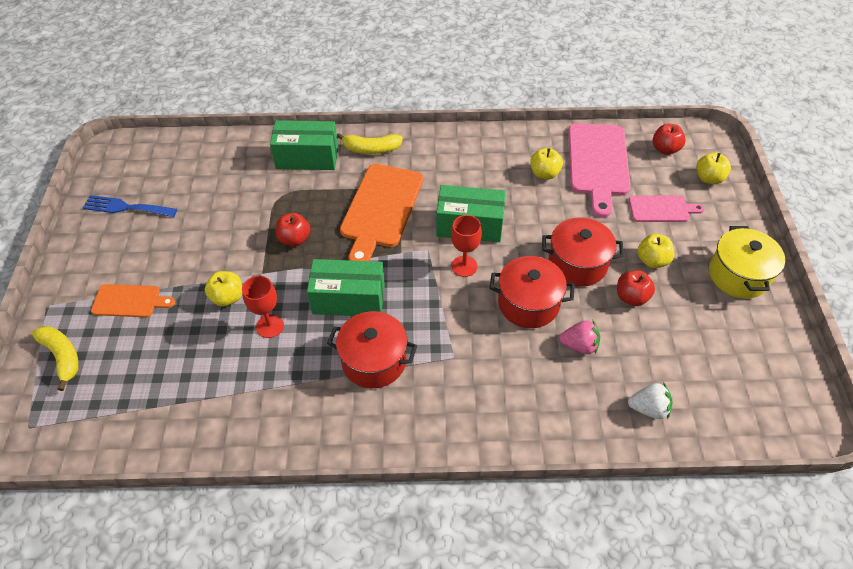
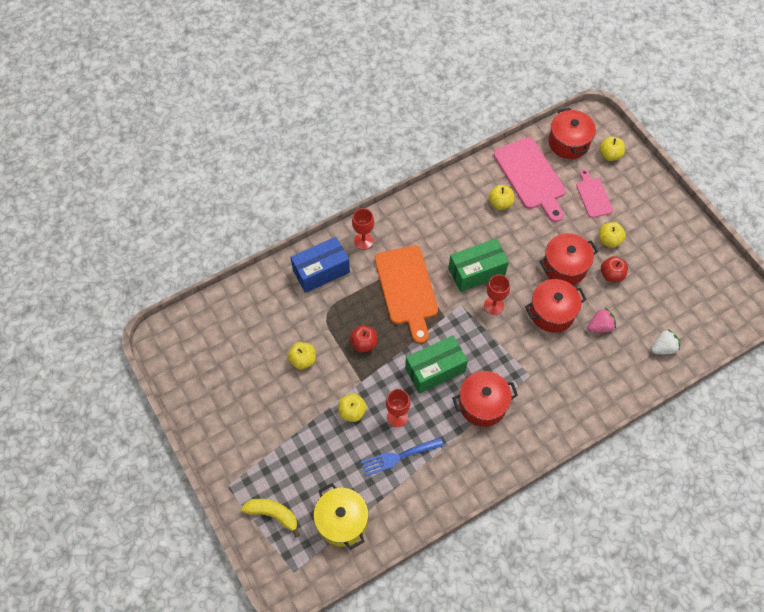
camera: 30 degrees left, 10 degrees up
(126, 207) = (217, 381): blue fork -> blue fork (398, 457)
(129, 301) = (285, 451): orange cutting board -> none
(221, 226) = (303, 360): none -> yellow apple
(307, 157) = (321, 271): green box -> blue box
(371, 149) = (363, 241): yellow banana -> red goblet
(661, 209) = (593, 196): pink cutting board -> pink cutting board turned 75 degrees counterclockwise
(665, 149) = (568, 142): red apple -> red pot
(738, 275) = (666, 225): yellow pot -> yellow pot (342, 521)

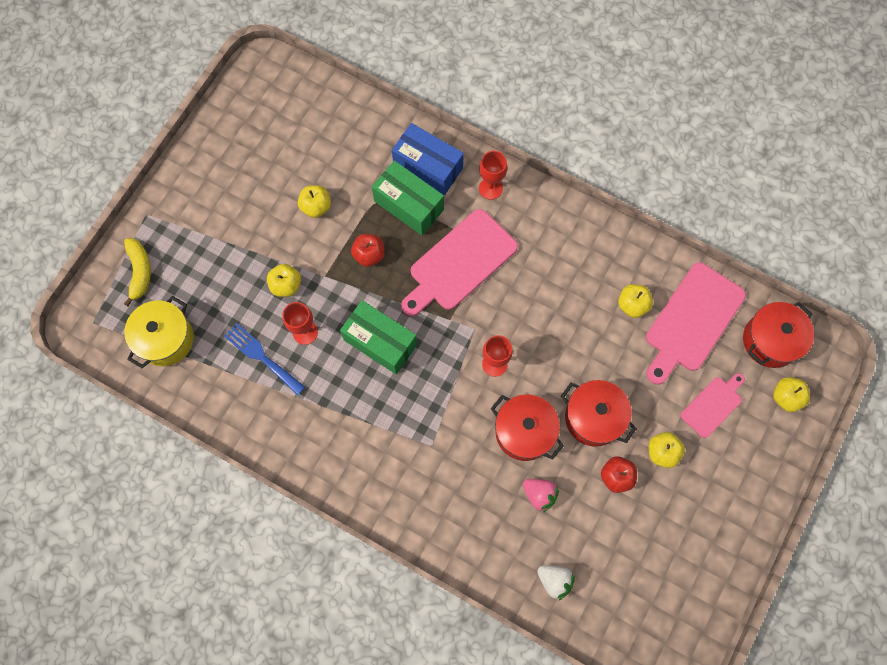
camera: 60 degrees right, 10 degrees up
(407, 289) = (459, 263): orange cutting board -> pink cutting board
(476, 272) = (526, 324): green box -> green box (408, 205)
(482, 404) = (368, 412): red pot -> none

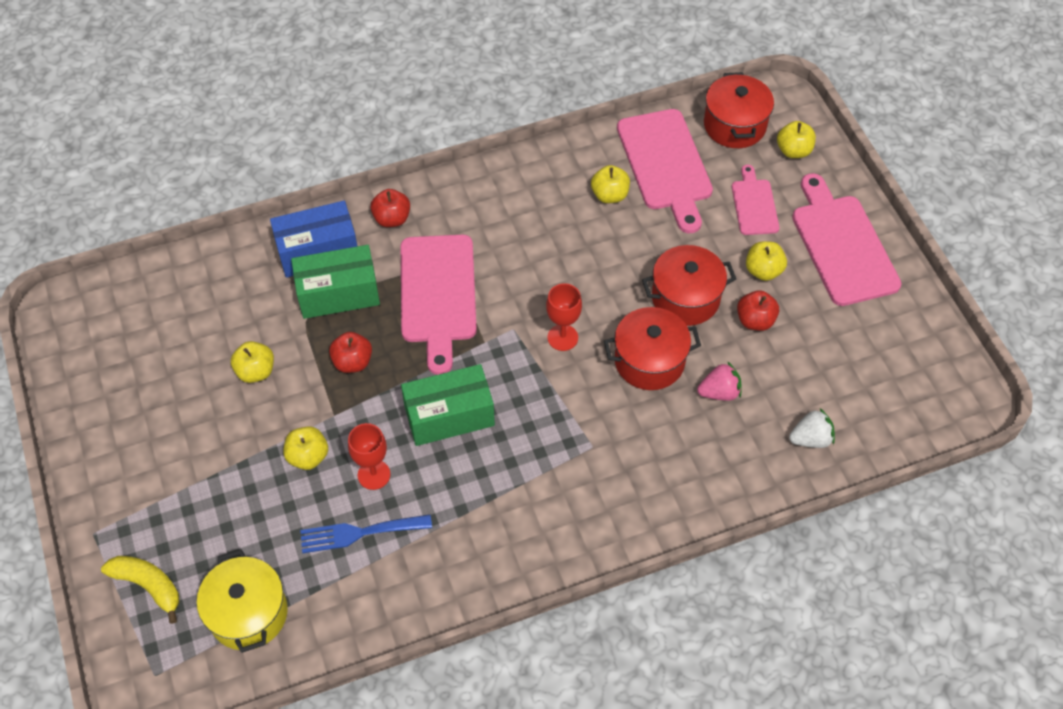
camera: 50 degrees left, 15 degrees down
(490, 188) = (392, 218): red goblet -> red apple
(733, 490) = (842, 245): none -> pink cutting board

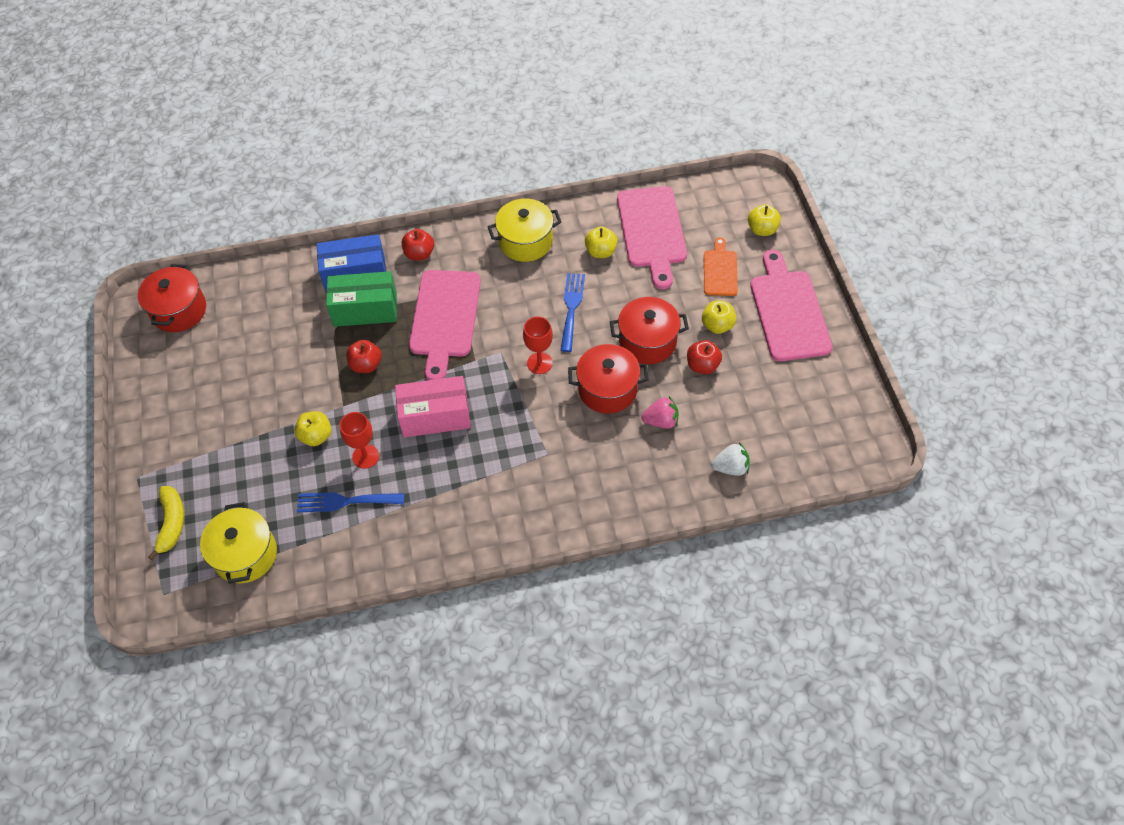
camera: 10 degrees right, 0 degrees up
(148, 585) = (172, 523): yellow banana -> yellow banana turned 45 degrees clockwise
(256, 371) = (288, 364): yellow apple -> none
(449, 416) = (435, 416): green box -> pink box
(518, 191) = (525, 241): none -> yellow pot
(588, 266) = (571, 308): none -> blue fork
(734, 125) = (716, 204): red pot -> red pot (179, 310)
(754, 204) = (720, 270): pink cutting board -> orange cutting board

